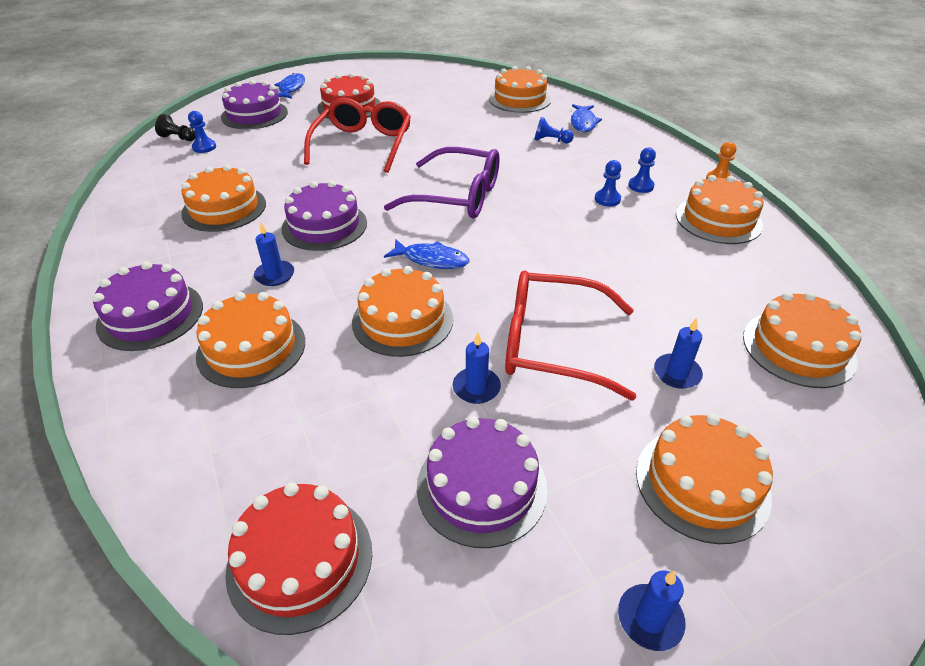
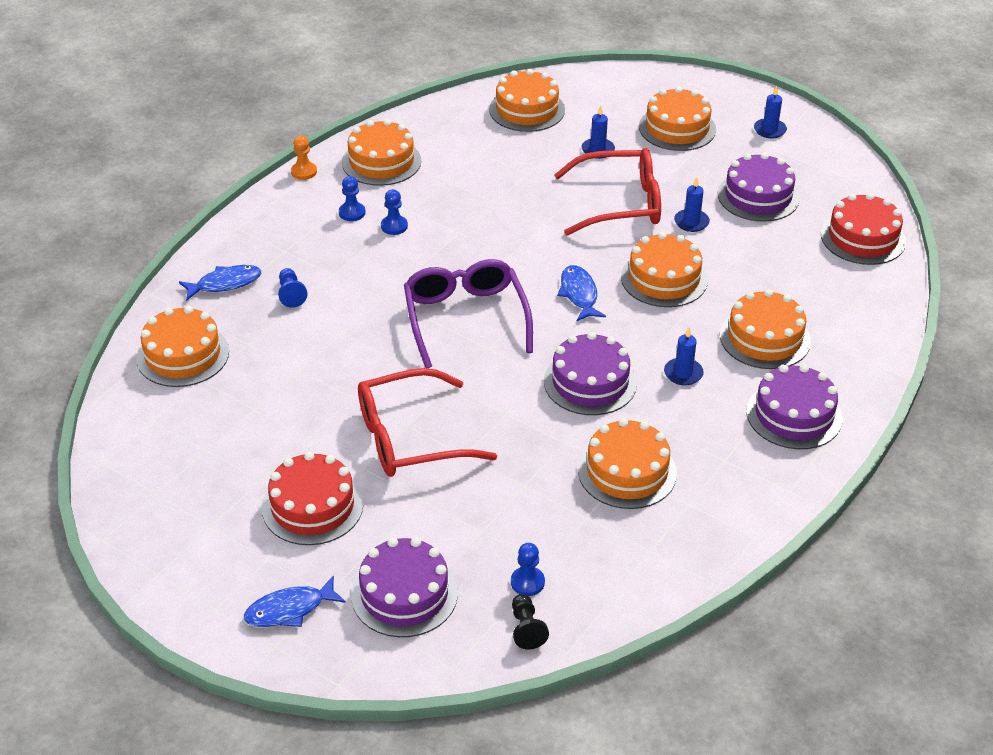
camera: 120 degrees left, 0 degrees up
(553, 344) = (620, 204): red glasses -> red glasses turned 75 degrees counterclockwise

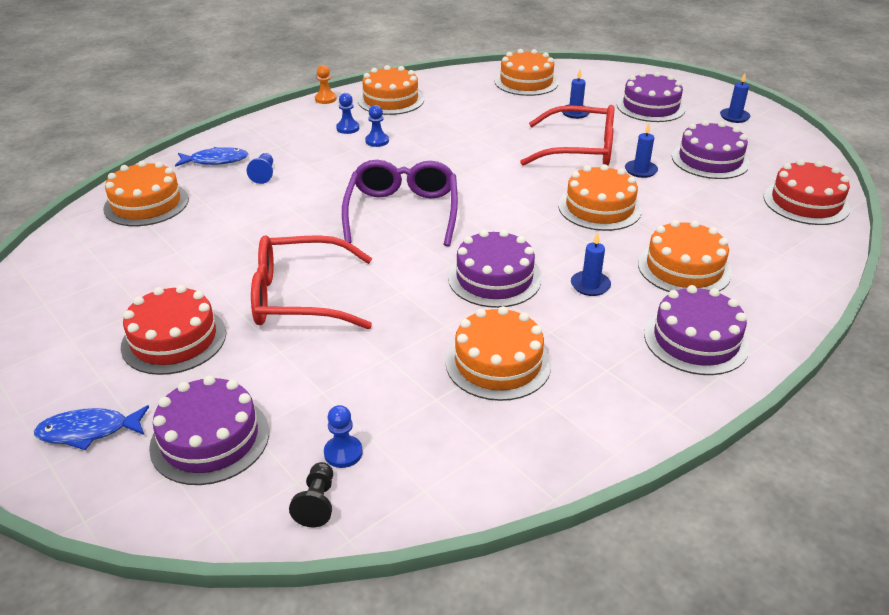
camera: 15 degrees right, 5 degrees down
(579, 294) = (514, 208): blue fish -> none
(677, 128) = (650, 107): orange cake -> purple cake

